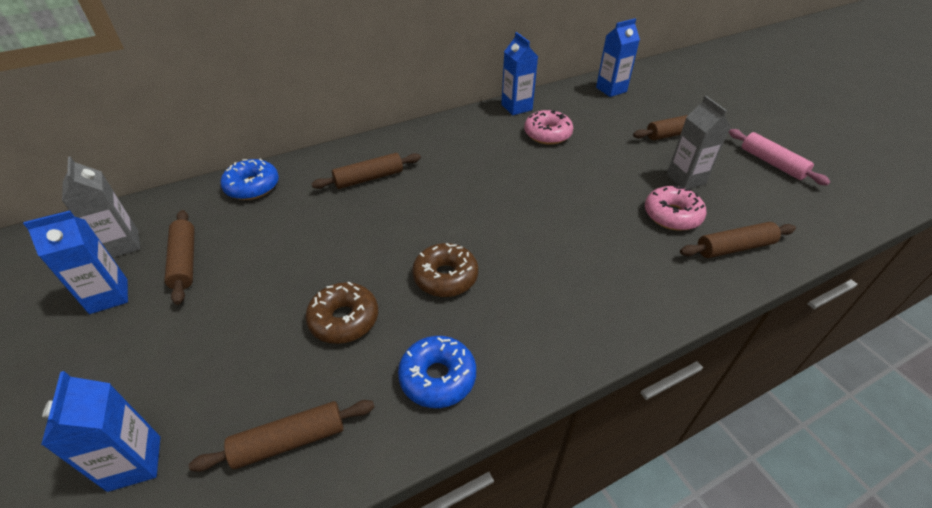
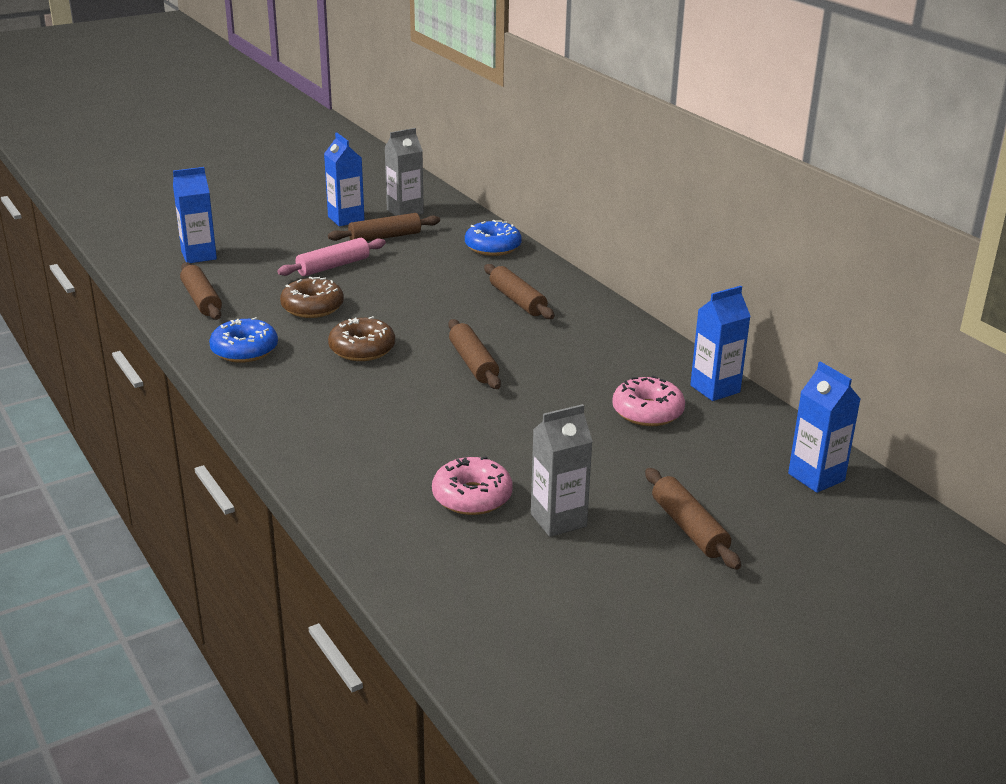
camera: 85 degrees right, 15 degrees down
(734, 247) = (409, 538): brown rolling pin -> brown rolling pin (473, 363)
(772, 163) = (624, 619): pink rolling pin -> pink rolling pin (333, 266)

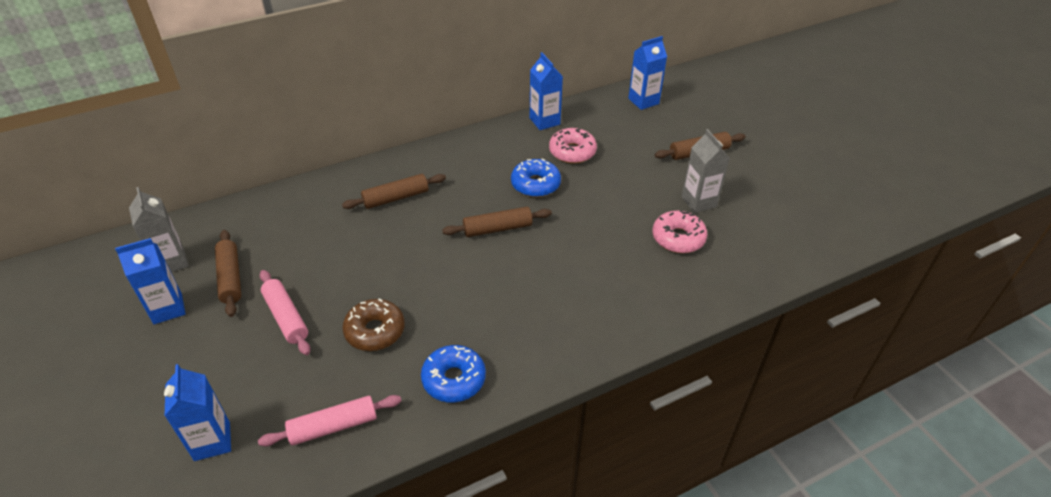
camera: 85 degrees left, 15 degrees up
(201, 300) = (333, 426): brown rolling pin -> pink rolling pin
(362, 349) = (464, 294): brown donut -> none
(493, 247) = (285, 205): blue donut -> blue donut (535, 184)

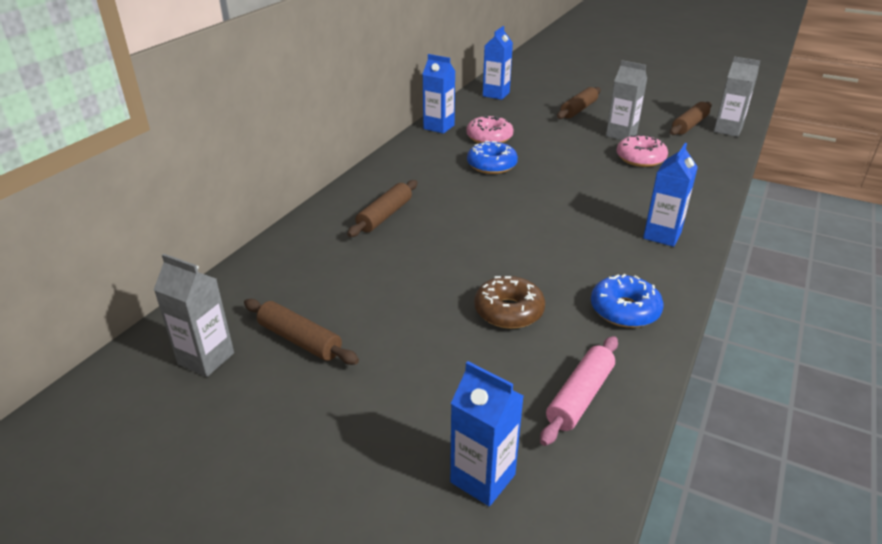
camera: 35 degrees left, 10 degrees down
(168, 309) = (261, 399): blue carton -> blue carton (662, 235)
(286, 317) = (408, 342): pink rolling pin -> none
(497, 228) = (504, 202): brown rolling pin -> brown rolling pin (689, 125)
(822, 245) = (728, 130): none -> grey carton

